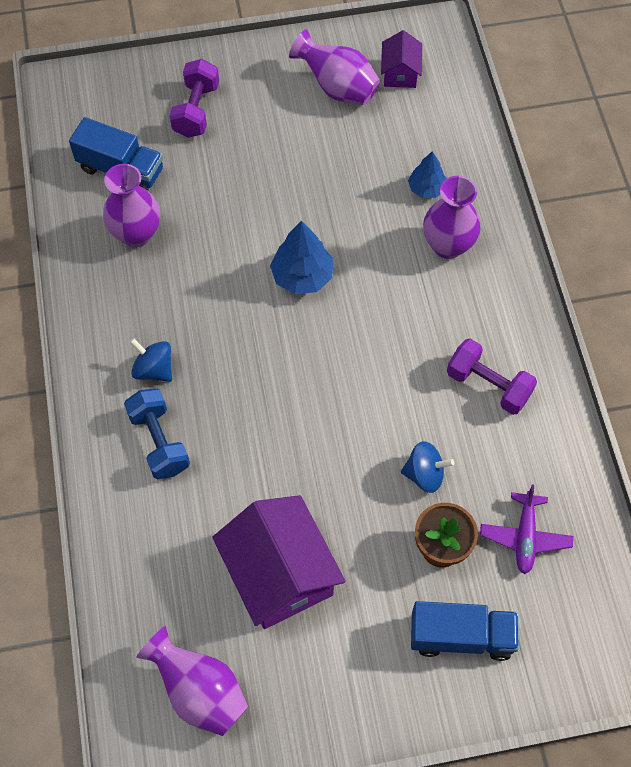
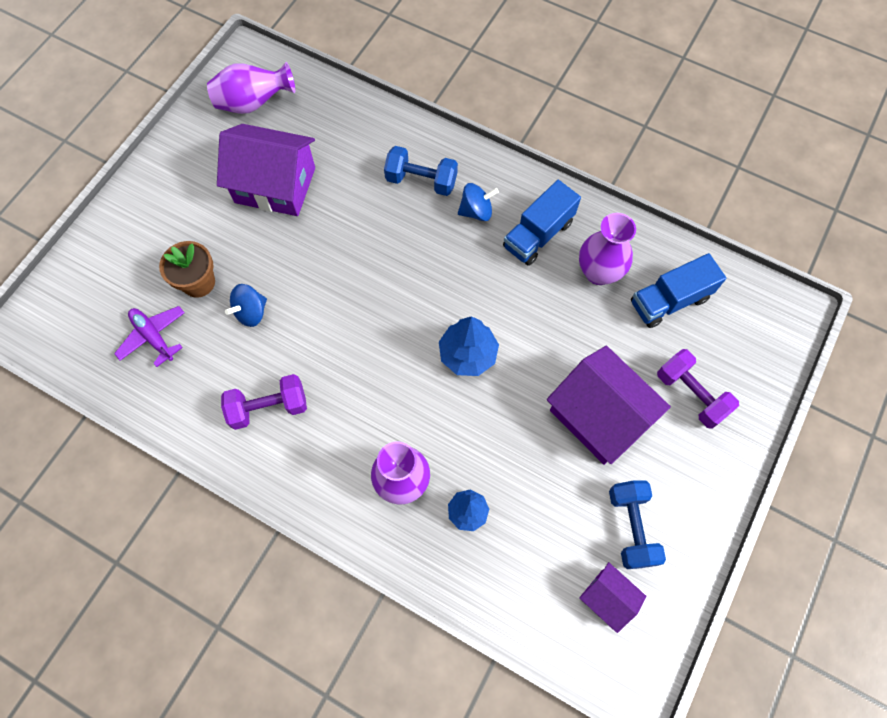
camera: 130 degrees right, 5 degrees up
(270, 156) = (599, 415): none -> purple house
(337, 87) = (631, 527): purple vase -> blue dumbbell
(461, 636) = (141, 250): blue truck -> blue truck (538, 235)

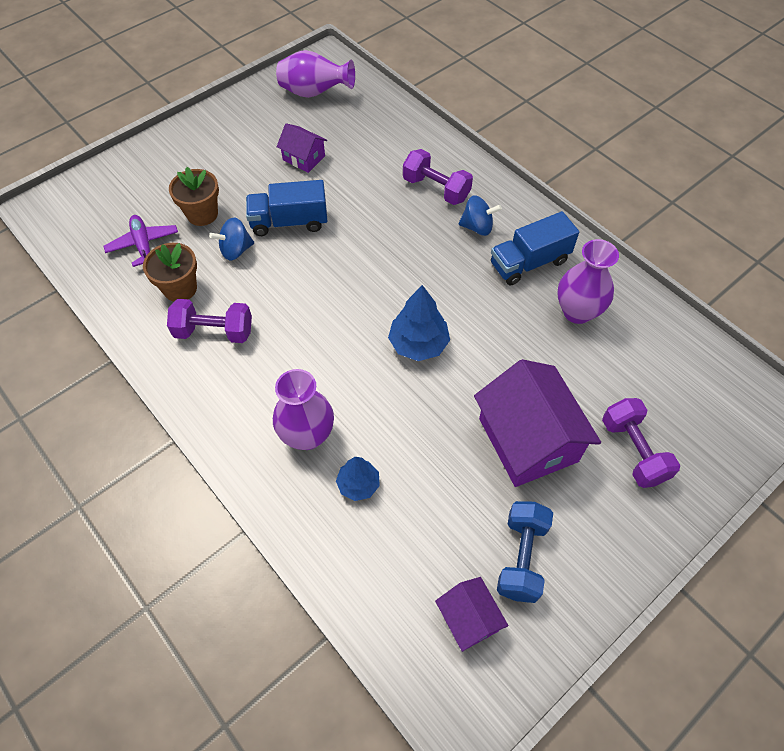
camera: 20 degrees right, 10 degrees down
(214, 373) = (180, 288): none -> brown flower pot
(275, 185) = (304, 158): purple house -> purple house, size x0.51
(421, 181) = (436, 189): blue dumbbell -> purple dumbbell
(669, 300) = (641, 358): blue truck -> blue truck (289, 222)

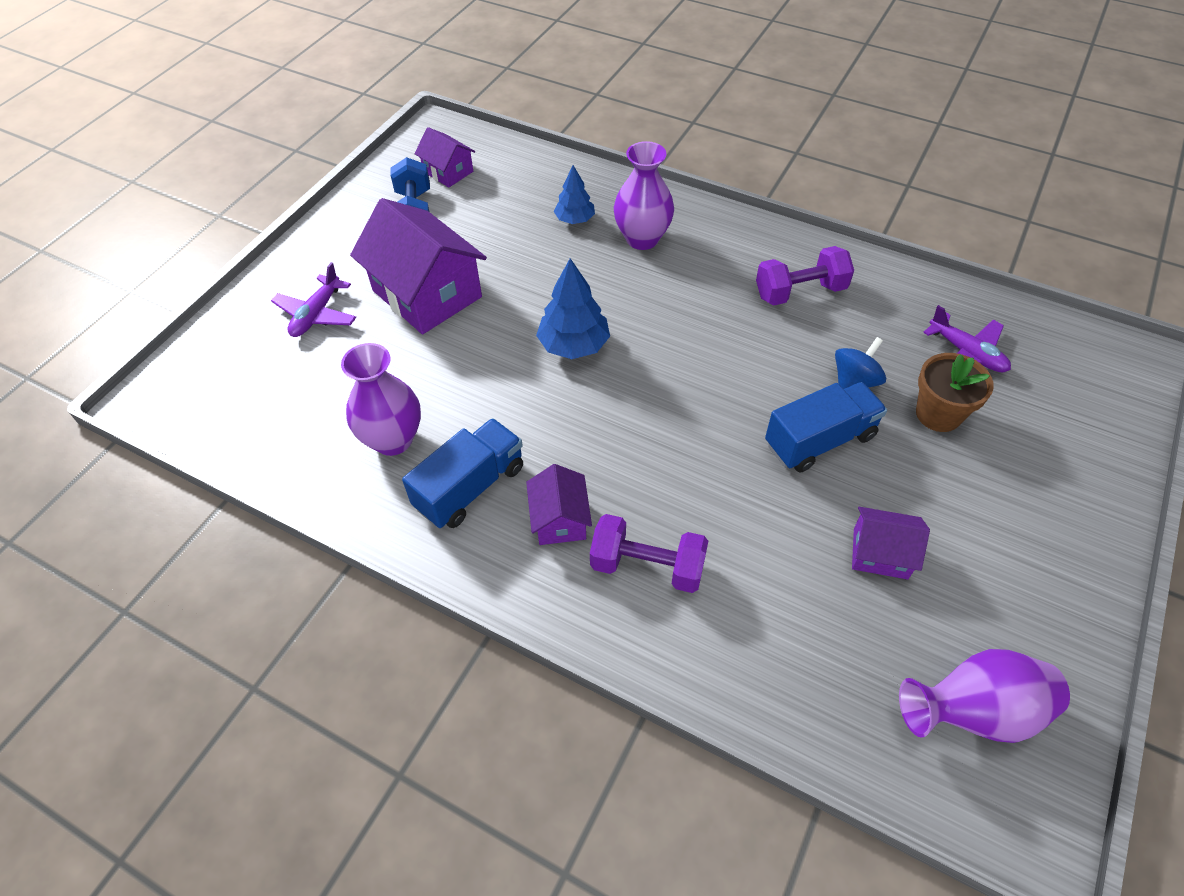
camera: 160 degrees right, 5 degrees down
(180, 288) = (875, 320): brown flower pot -> none
(477, 227) = (560, 519): blue spinning top -> purple house
(633, 451) = (317, 314): purple dumbbell -> purple plane

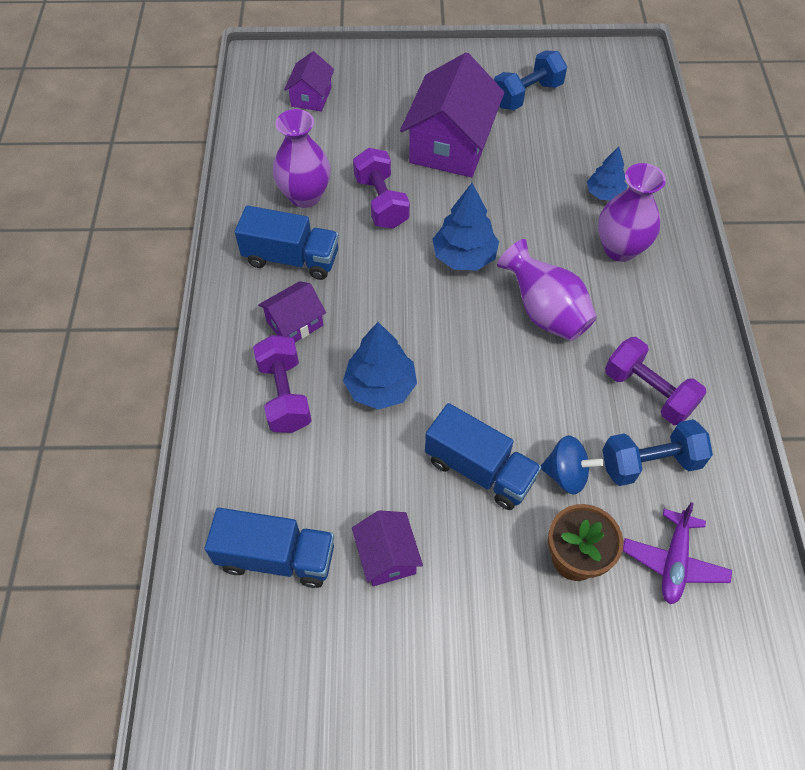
camera: 60 degrees right, 5 degrees up
(317, 314) = (386, 97): purple plane -> none
(448, 171) = (591, 90): purple house -> purple house (311, 97)
(455, 378) = (381, 202): none -> purple dumbbell
(686, 477) = (380, 387): none -> blue tree
(841, 653) = (276, 557): none -> blue truck
(869, 323) = (650, 463): none -> blue dumbbell
(973, 711) = (271, 675): purple vase -> purple vase (545, 312)

